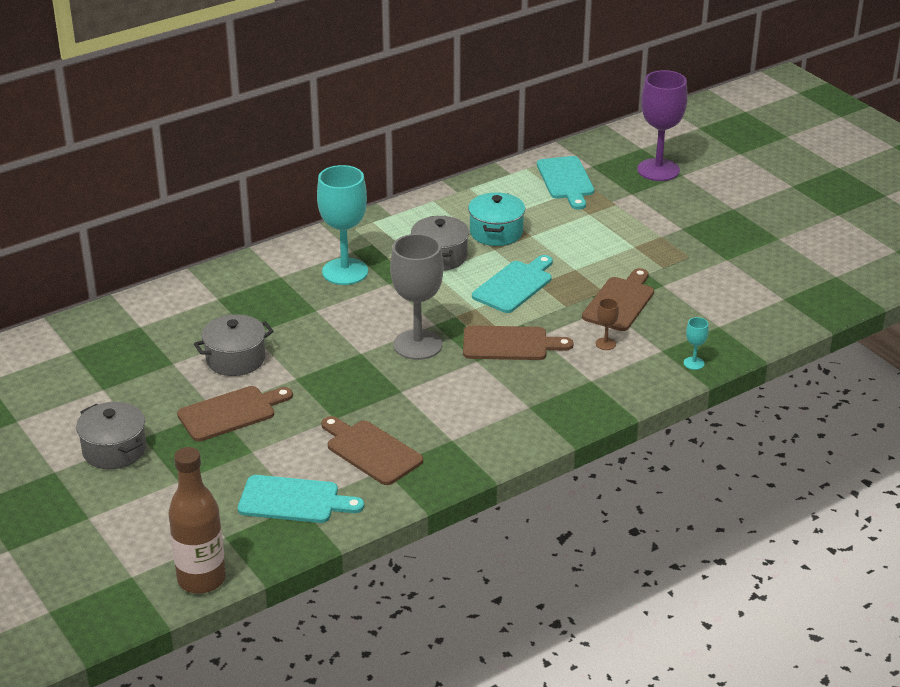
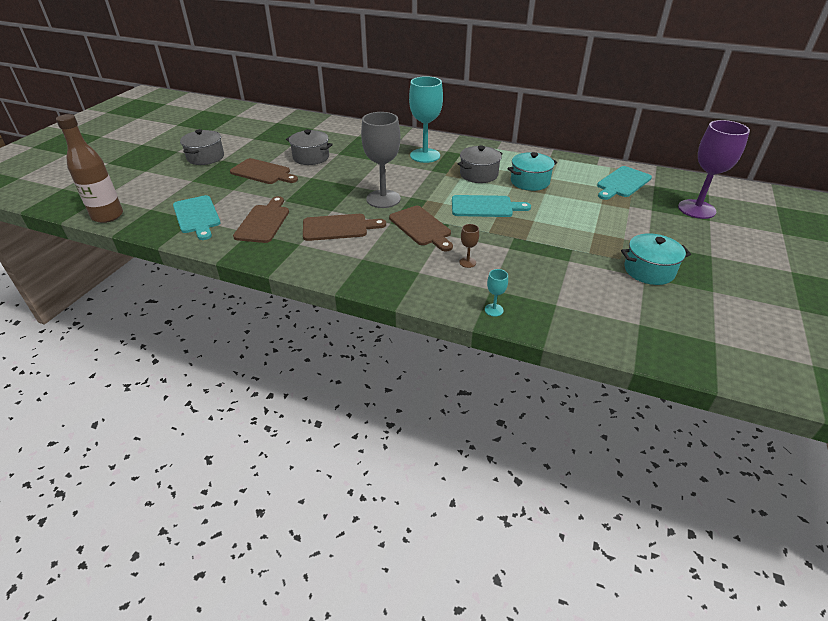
camera: 55 degrees right, 5 degrees up
(620, 302) = (523, 250): brown cutting board -> brown cutting board (338, 227)
(721, 252) = (649, 270): none -> turquoise pot

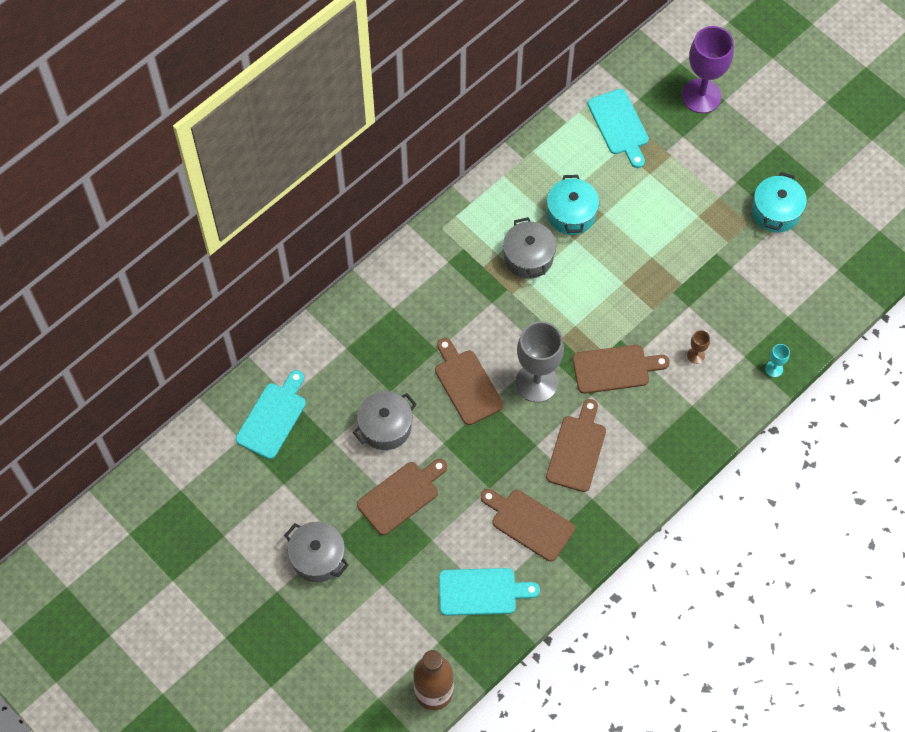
camera: 65 degrees left, 25 degrees up
(362, 175) = (466, 384): none -> brown cutting board
(425, 155) = (449, 292): turquoise goblet -> none
(485, 207) = (603, 288): turquoise cutting board -> turquoise cutting board (273, 417)

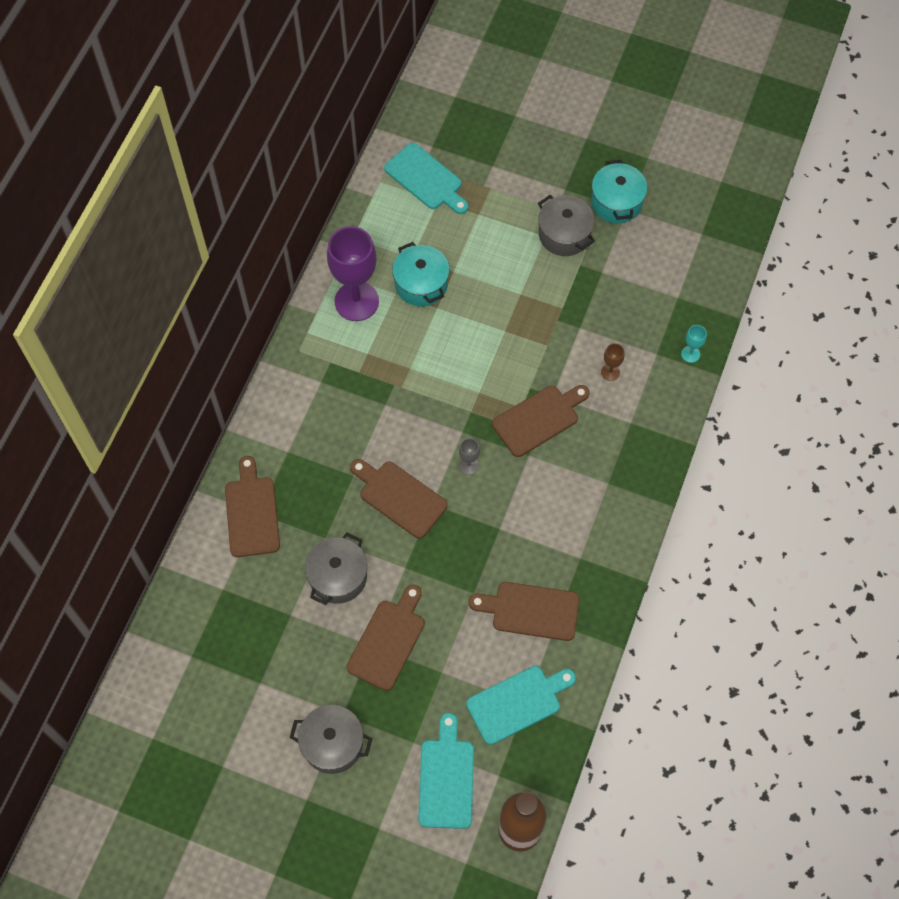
camera: 25 degrees left, 0 degrees up
(273, 417) = (216, 618): turquoise cutting board -> turquoise cutting board (446, 778)
(528, 257) = (400, 344): grey pot -> grey pot (564, 234)
(536, 382) = (469, 465): grey goblet -> grey goblet, size x0.42
(577, 450) = (541, 516): brown cutting board -> brown cutting board (252, 512)
(701, 96) = (491, 120): purple goblet -> purple goblet (356, 301)

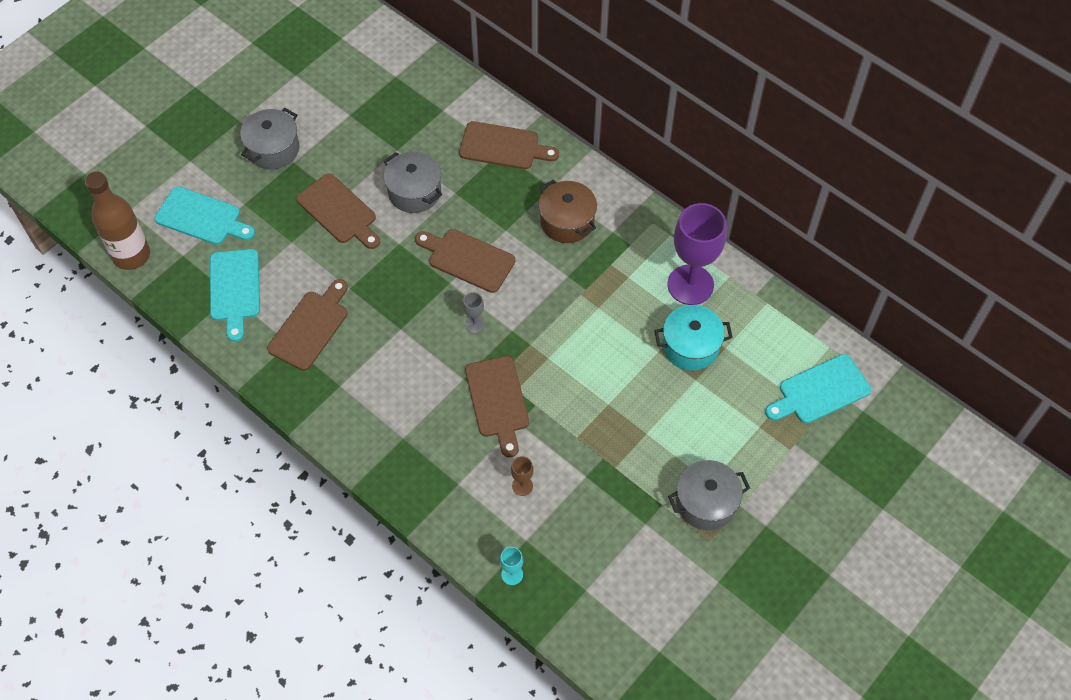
camera: 110 degrees right, 5 degrees down
(323, 424) = (567, 221): none -> brown pot
(399, 497) = (468, 259): brown cutting board -> brown cutting board turned 120 degrees counterclockwise
(616, 202) = (731, 573): turquoise pot -> none

